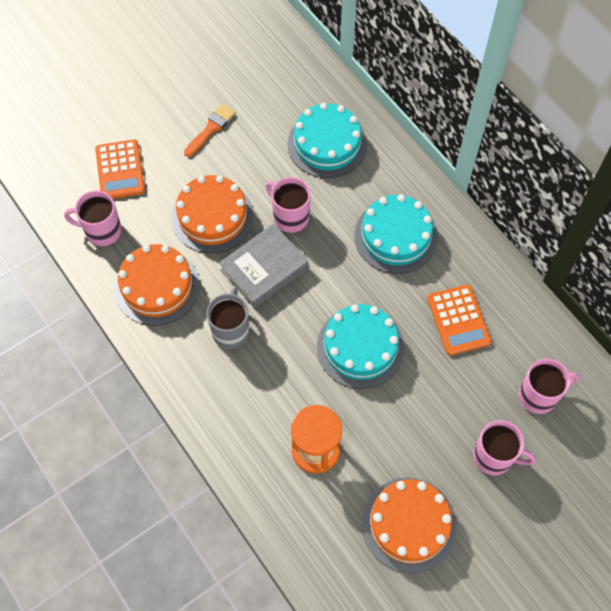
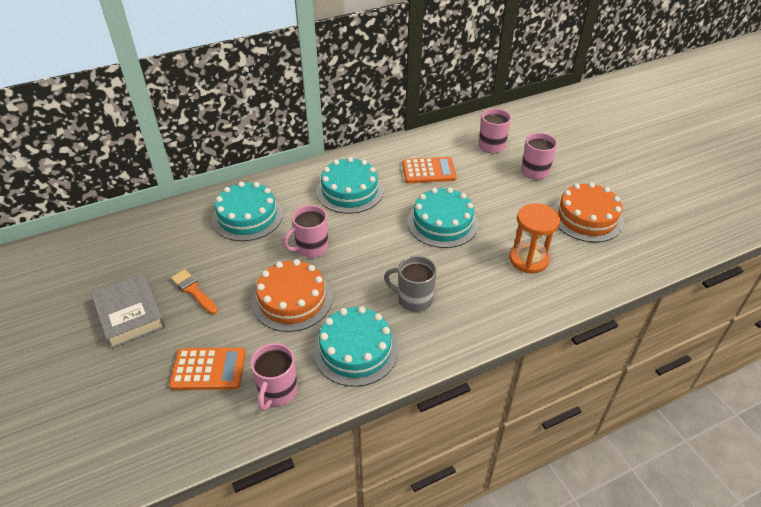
camera: 80 degrees left, 20 degrees down
(157, 286) = (355, 350): orange cake -> turquoise cake
(264, 269) = (358, 270): grey book -> grey book (130, 314)

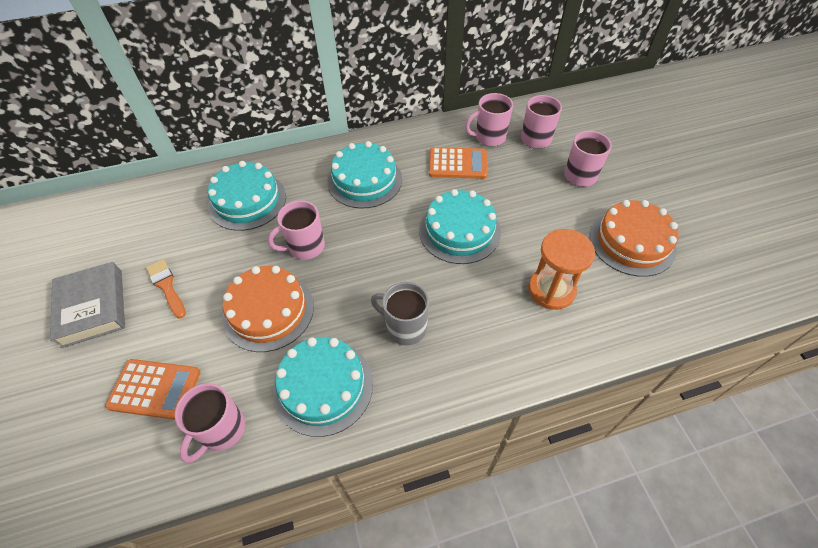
camera: 10 degrees right, 10 degrees up
(451, 148) = (489, 137): none -> pink mug

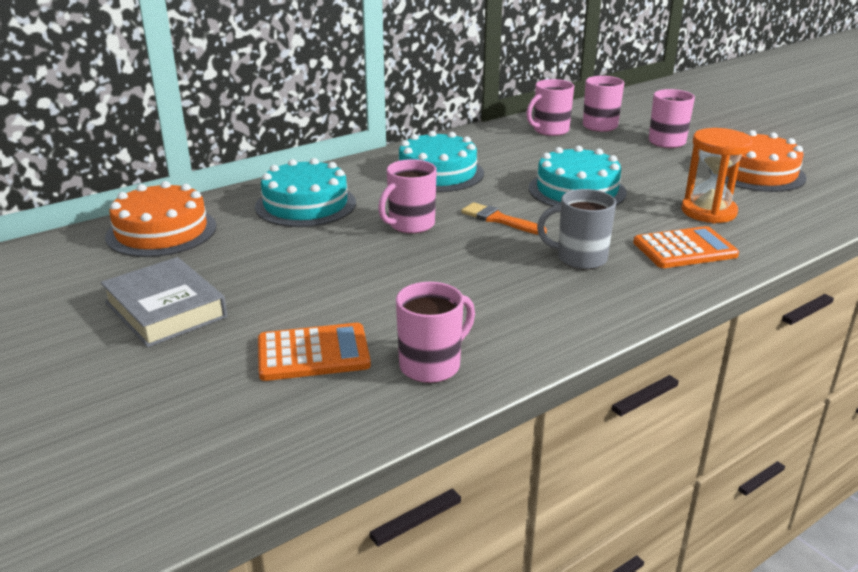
camera: 20 degrees left, 25 degrees down
(166, 286) = (256, 278): orange brush -> orange brush (499, 219)
(222, 430) = (432, 365): pink mug -> pink mug turned 135 degrees counterclockwise
(268, 311) = (408, 274): orange cake -> orange cake (161, 231)
(323, 386) = (525, 312): turquoise cake -> none
(457, 164) = (532, 150): orange calculator -> orange calculator (684, 249)

